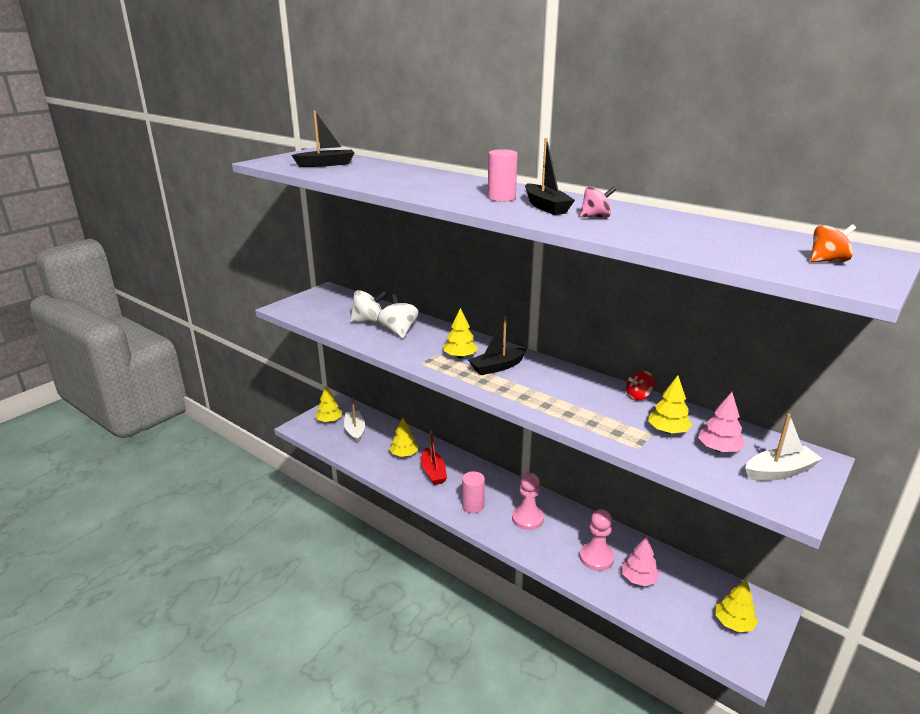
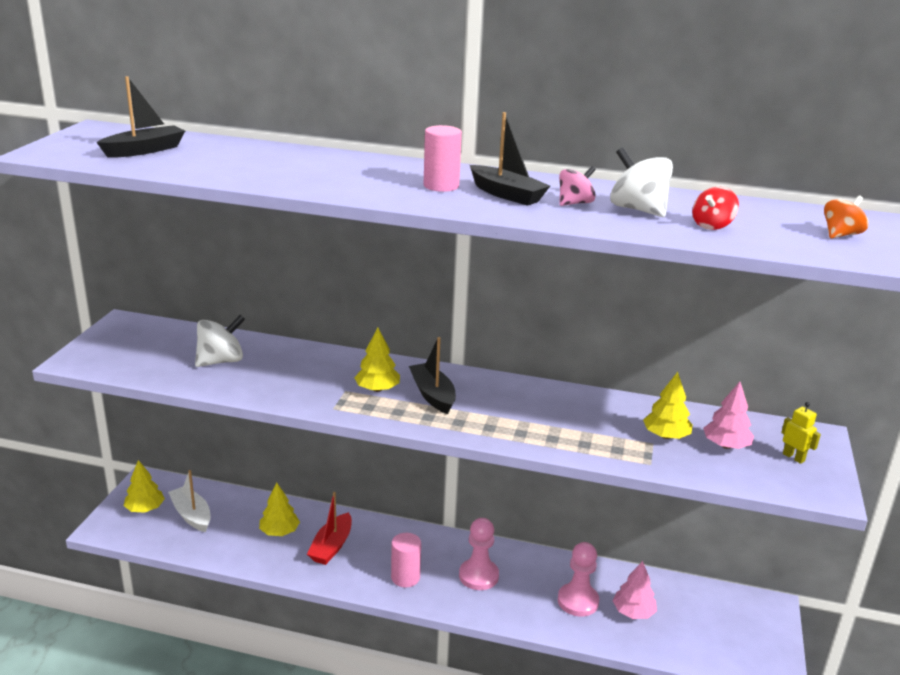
camera: 25 degrees left, 0 degrees up
(398, 331) = (272, 368): white spinning top -> white spinning top (638, 210)
(433, 472) = (331, 546): red boat -> red boat turned 60 degrees clockwise
(497, 367) = (432, 395): black boat -> black boat turned 120 degrees clockwise
(638, 396) = (611, 401): red spinning top -> red spinning top (712, 226)
(733, 623) = (745, 632): yellow tree -> none
(779, 471) = (793, 457): white boat -> yellow robot

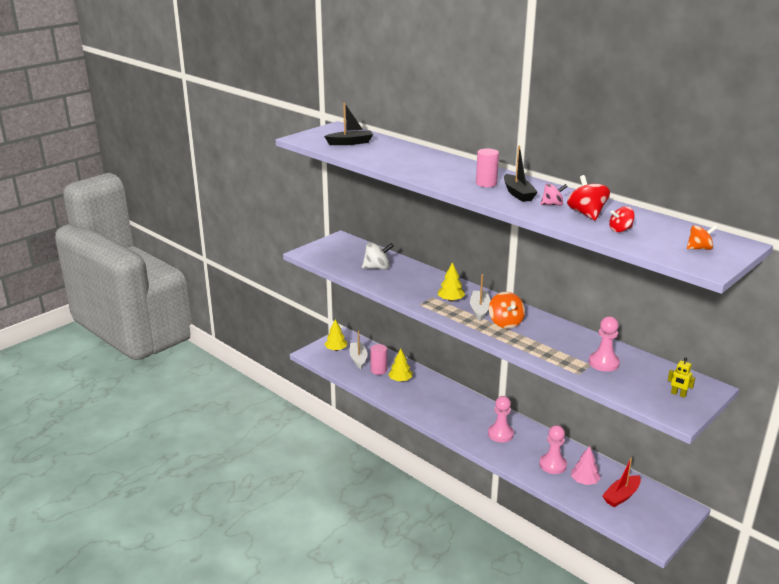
camera: 30 degrees right, 0 degrees up
(331, 546) = (424, 395): red boat -> red boat (621, 496)
(405, 577) = (456, 422): pink cylinder -> pink cylinder (378, 370)
(432, 395) = (479, 310): black boat -> white boat
(486, 407) = (505, 323): none -> orange spinning top
(638, 210) = (586, 214): white spinning top -> red spinning top
(666, 436) = (603, 363): yellow tree -> pink pawn
(726, 445) = (638, 377): pink tree -> none
(793, 457) = (678, 394): yellow robot -> yellow robot turned 135 degrees clockwise

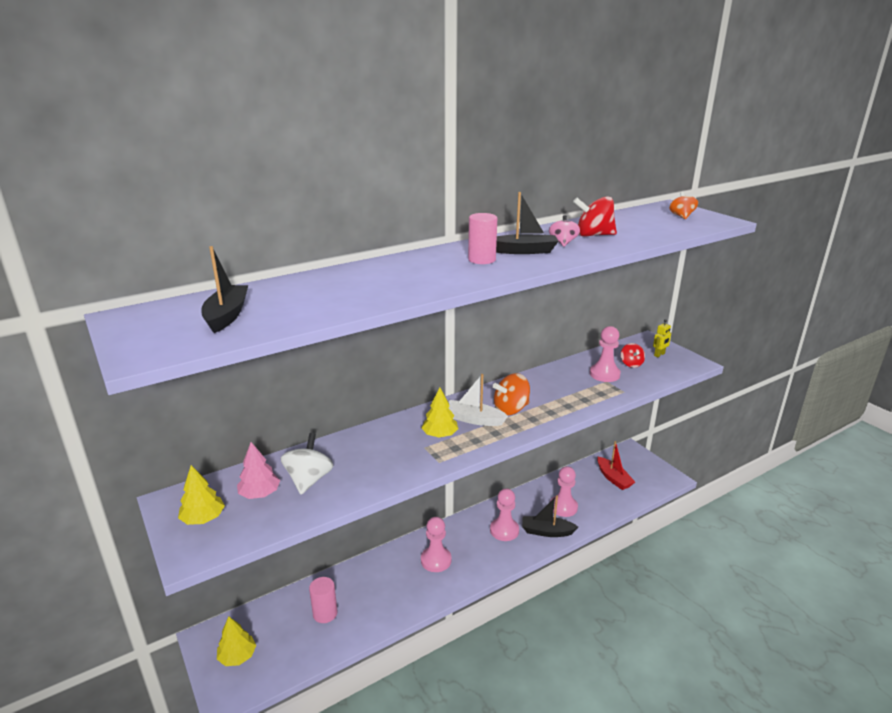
camera: 75 degrees left, 0 degrees up
(358, 359) = (282, 632): white boat -> none
(400, 380) = (360, 594): yellow tree -> yellow tree (203, 519)
(448, 405) = (436, 560): none -> pink pawn
(505, 323) = (511, 409): orange spinning top -> orange spinning top turned 150 degrees clockwise
(513, 457) = (547, 531): none -> black boat
(584, 481) = (590, 494): pink tree -> pink tree (259, 494)
(620, 230) = (638, 231): red spinning top -> red spinning top (631, 364)

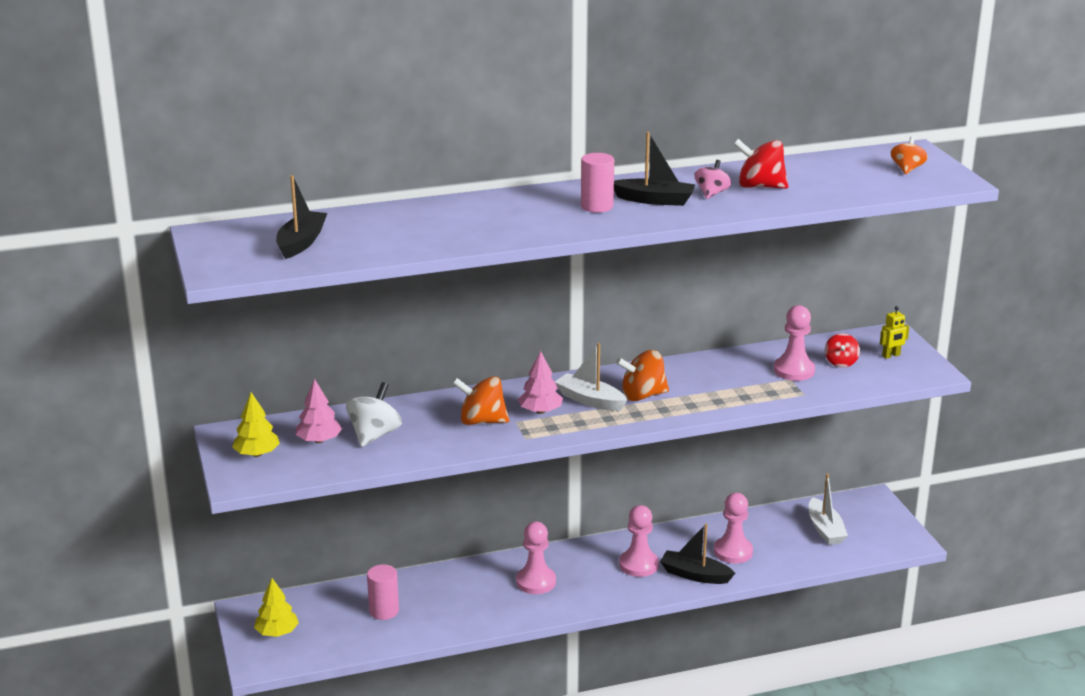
camera: 15 degrees right, 0 degrees up
(396, 451) = (482, 421): none -> orange spinning top
(440, 435) = (540, 411): yellow tree -> pink tree
(613, 478) = (825, 529): red boat -> white boat

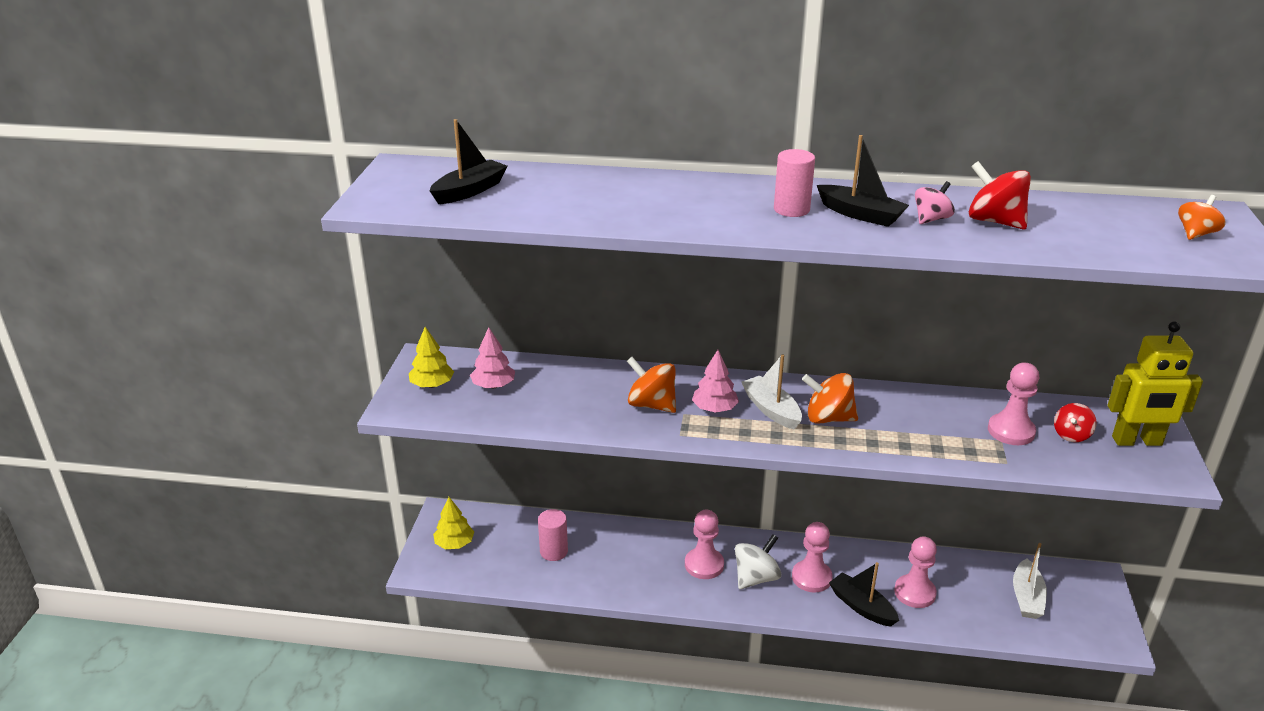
camera: 25 degrees right, 5 degrees up
(374, 435) = (545, 393): white spinning top -> white spinning top (756, 578)
(891, 355) = (1137, 441): yellow robot -> yellow robot, size x2.19

